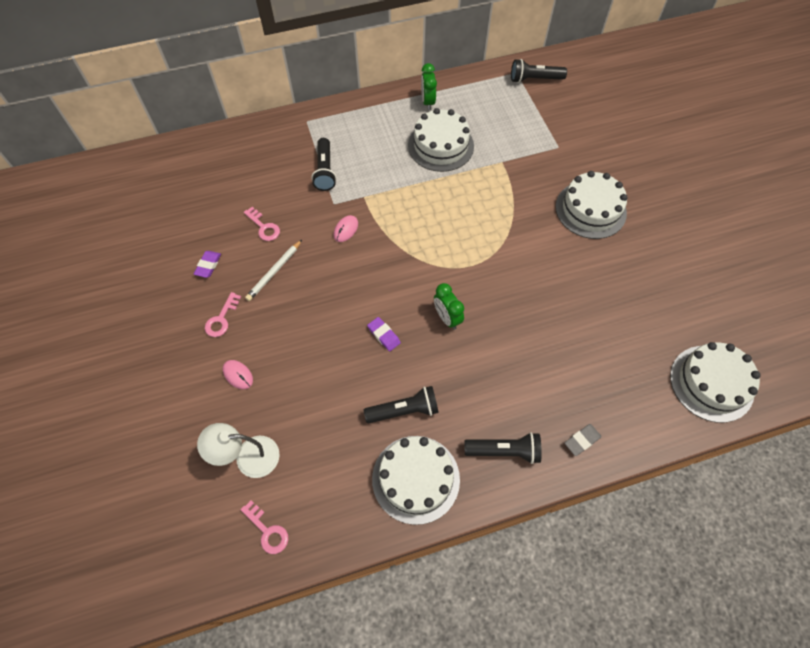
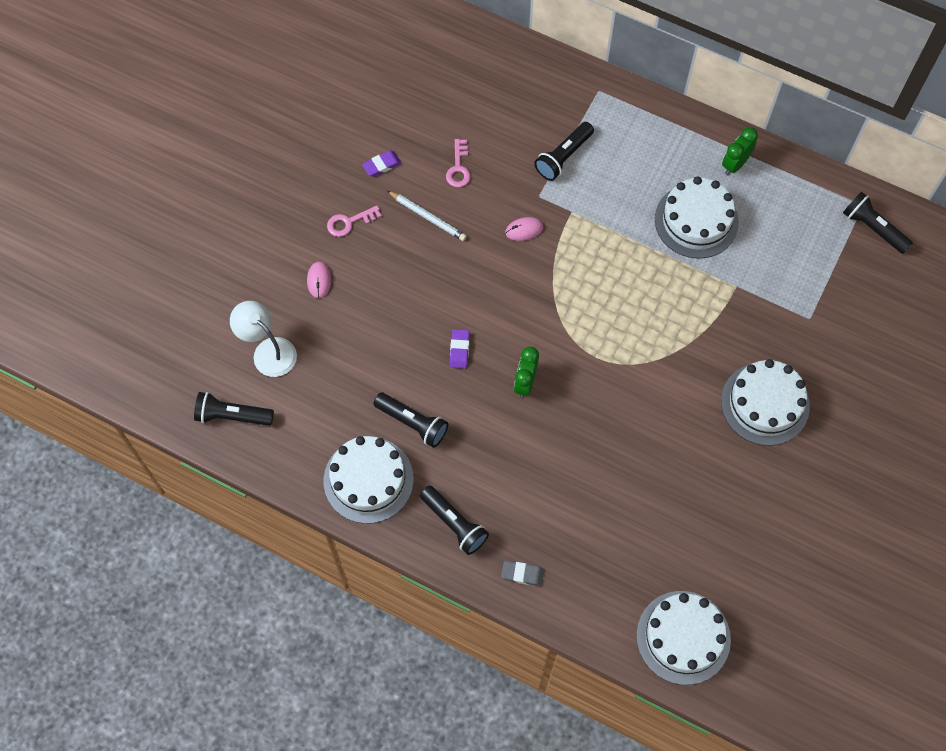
camera: 45 degrees right, 5 degrees up
(267, 531) = (232, 416): pink key -> black flashlight
(274, 272) = (428, 217): white pencil -> white pencil turned 135 degrees counterclockwise

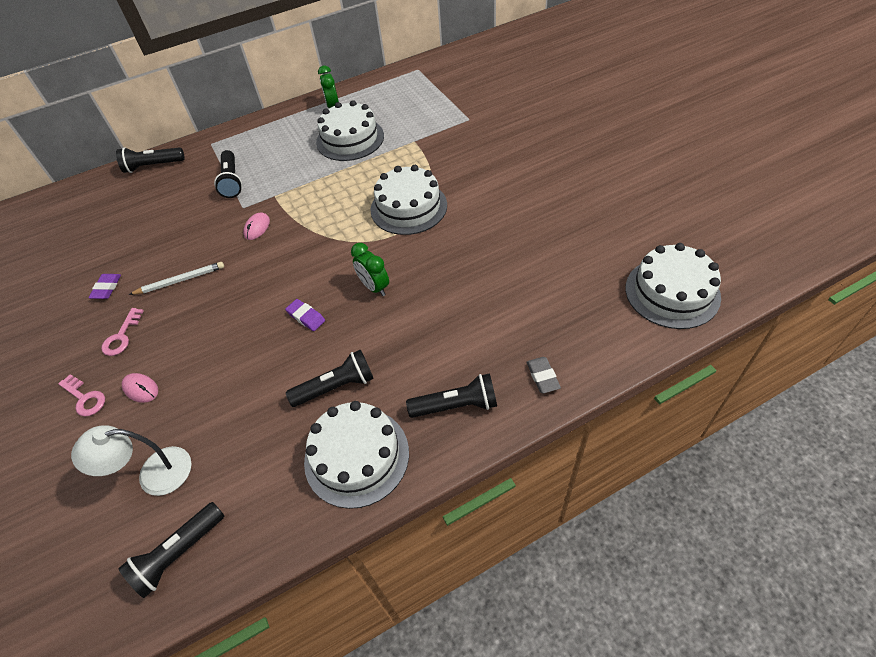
camera: 50 degrees left, 15 degrees down
(458, 168) = (168, 242): pink key -> pink key (85, 398)
(522, 574) = (542, 377): grey eraser -> grey eraser turned 60 degrees counterclockwise
(765, 403) = (511, 163): white cake -> white cake (408, 207)
(873, 228) = (436, 71): black flashlight -> black flashlight (153, 166)

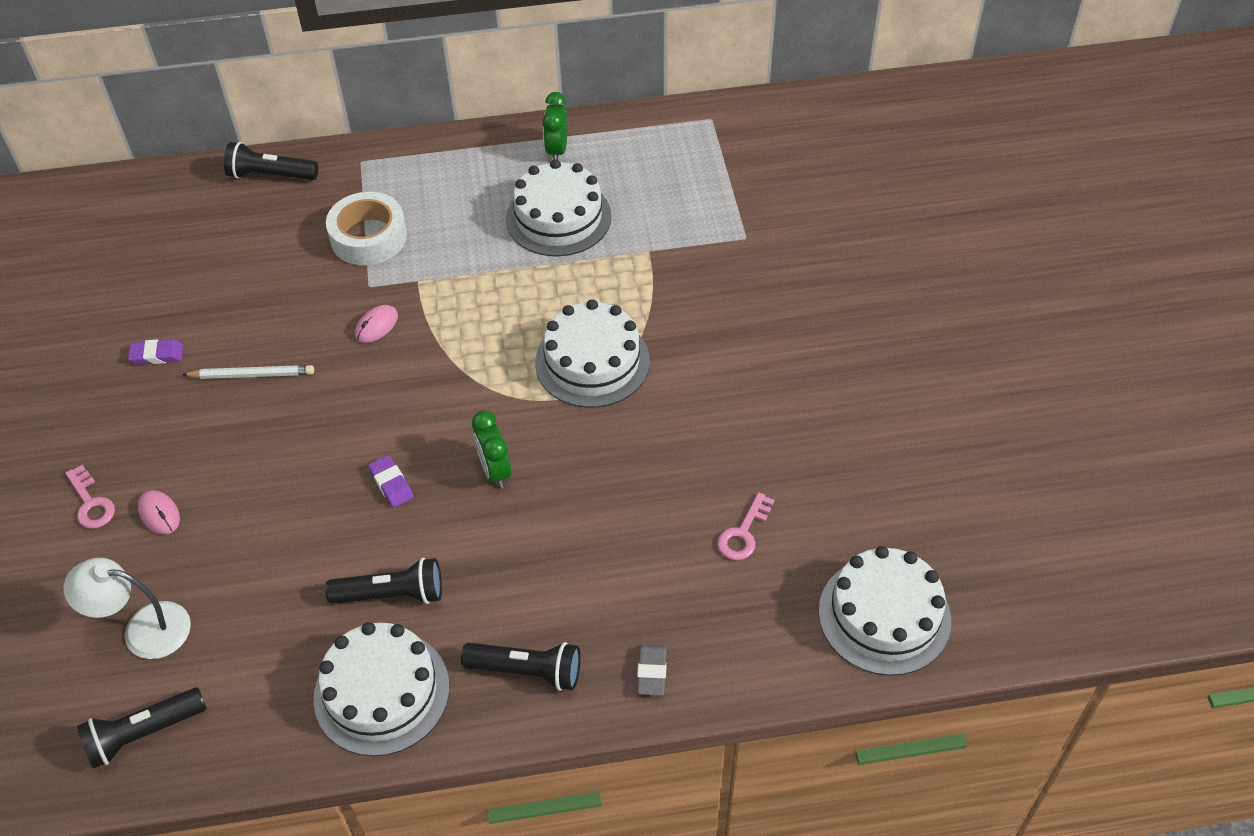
camera: 15 degrees right, 0 degrees up
(107, 288) = (157, 355): purple eraser -> purple eraser turned 60 degrees clockwise
(122, 336) = (157, 432): pink key -> pink key (743, 533)
(232, 181) = (368, 237): black flashlight -> white tape

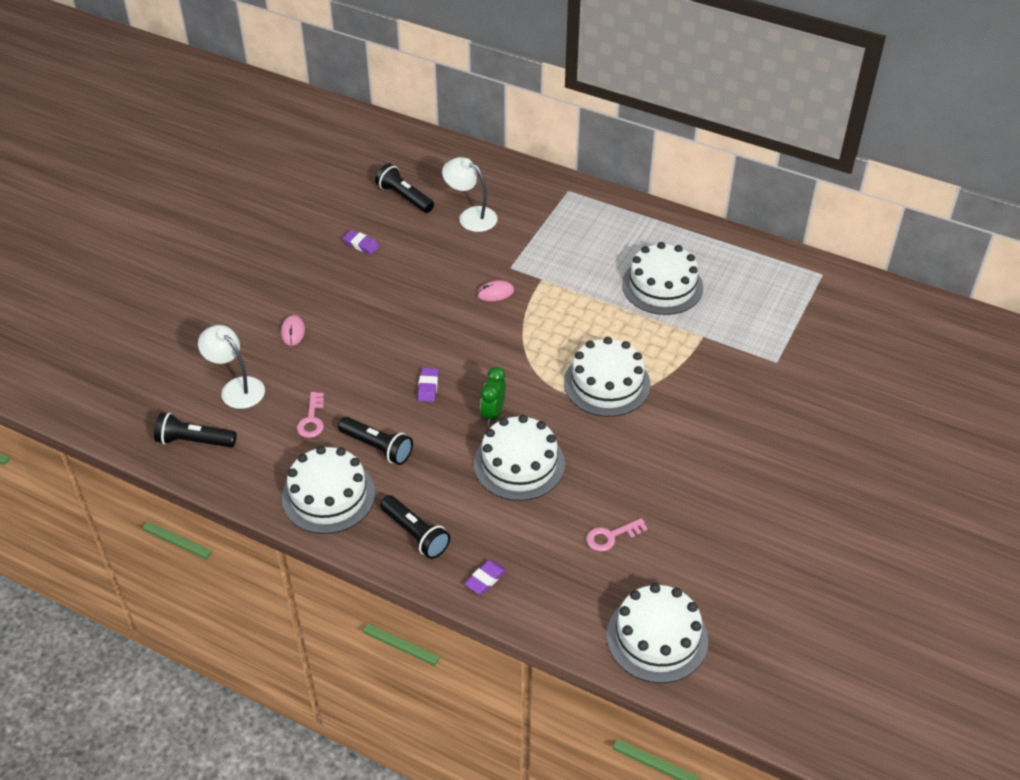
camera: 35 degrees right, 5 degrees down
(91, 503) = (263, 306): pink key -> pink key (312, 419)
(252, 375) = (402, 283): white pencil -> none
(269, 249) = (471, 216): none -> white lamp
(271, 175) = (508, 173): black flashlight -> black flashlight (404, 197)
(368, 237) = (534, 238): white tape -> none
(557, 150) = (698, 244): green clock -> none
(574, 512) = (519, 464): none -> white cake
(652, 672) = (485, 579): grey eraser -> purple eraser

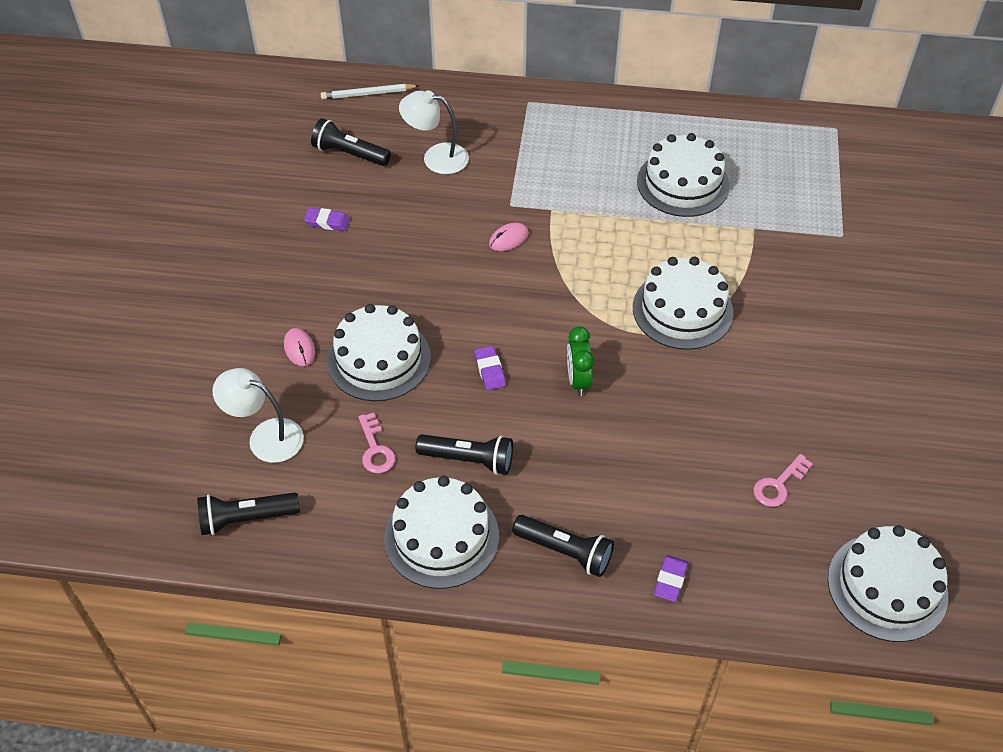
camera: 20 degrees left, 5 degrees up
(442, 154) = (368, 94): none -> white pencil
(519, 464) = (637, 431): white cake -> white cake (379, 359)

